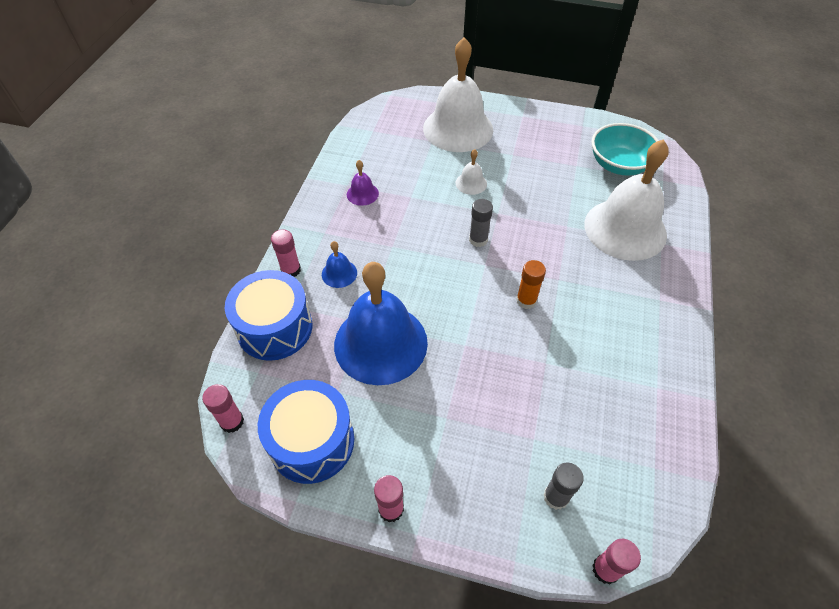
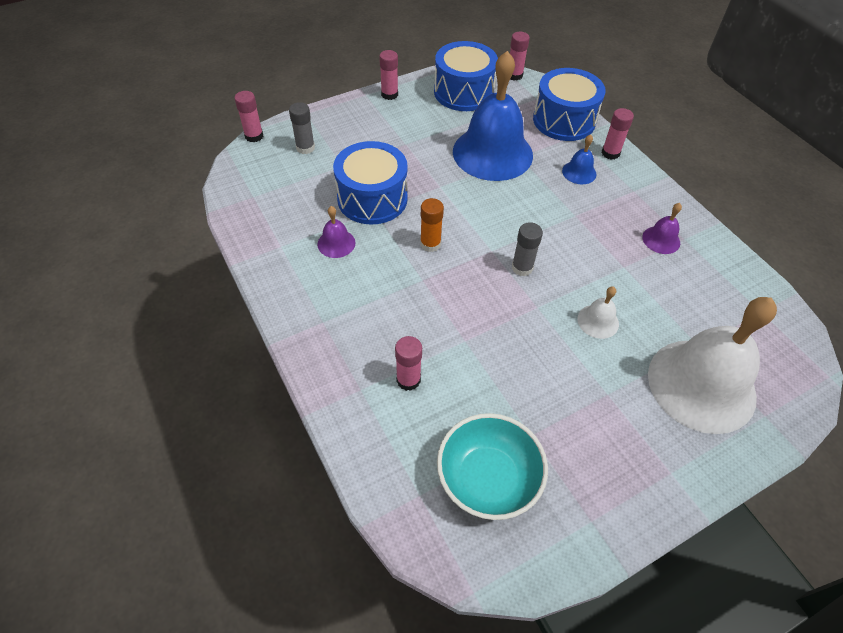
camera: 135 degrees right, 0 degrees up
(537, 376) = (372, 198): none -> blue drum
(604, 355) = (336, 243): none -> purple bell
(625, 229) = (408, 380): white bell -> pink glue stick

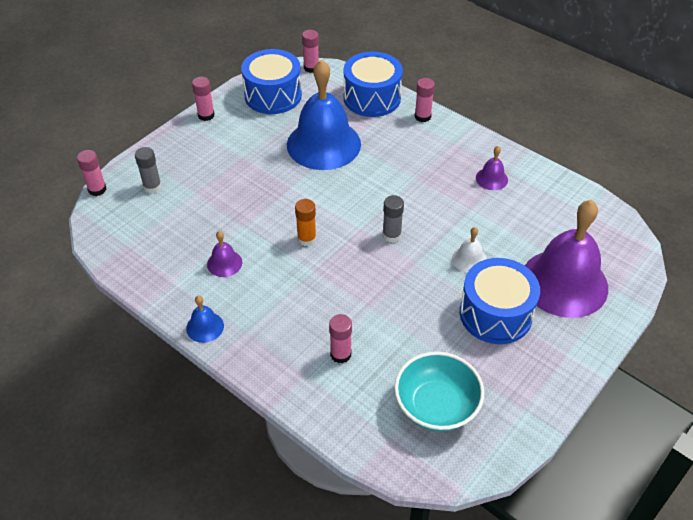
camera: 20 degrees left, 5 degrees down
(372, 198) = (237, 215): blue drum -> blue drum (495, 314)
(579, 172) = (404, 140): blue bell -> blue bell (205, 327)
(701, 385) = (564, 282): white bell -> purple bell

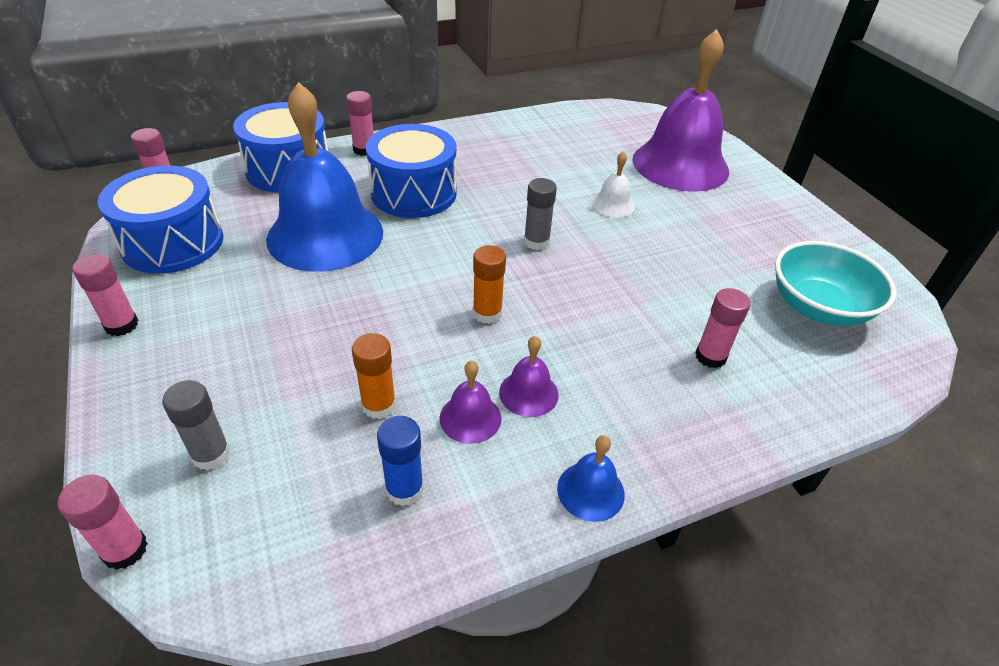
camera: 65 degrees left, 5 degrees down
(168, 258) = (404, 489): none -> blue glue stick
(212, 226) = (379, 405): none -> orange glue stick
(491, 178) = (505, 147): purple bell -> purple bell (528, 393)
(495, 314) = (701, 218): blue drum -> blue drum (414, 193)

